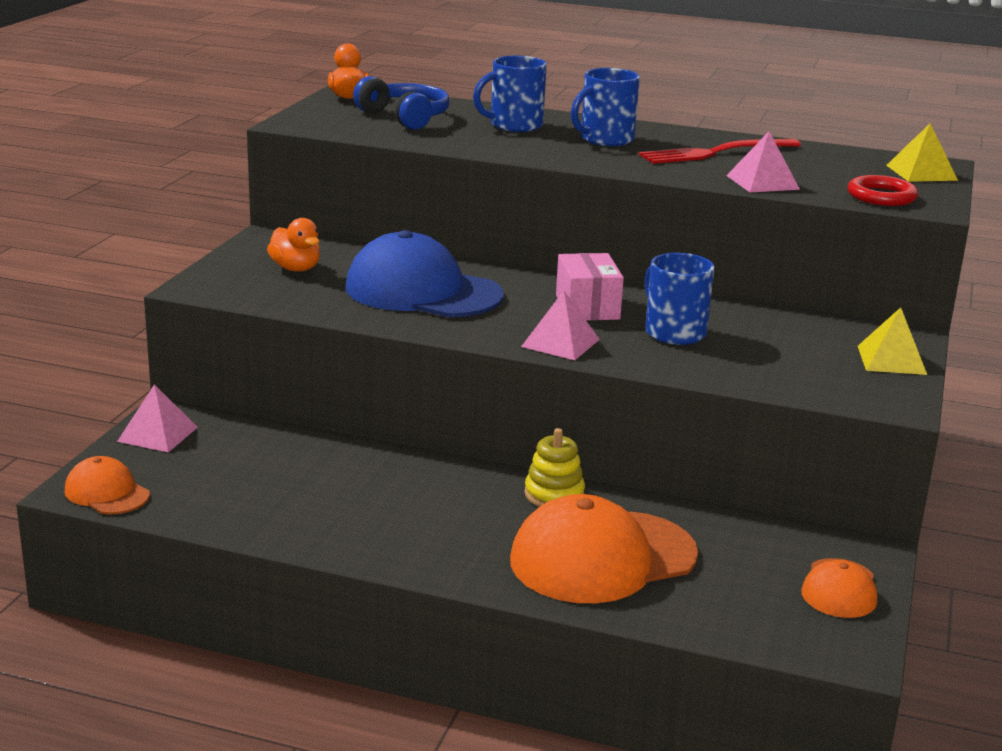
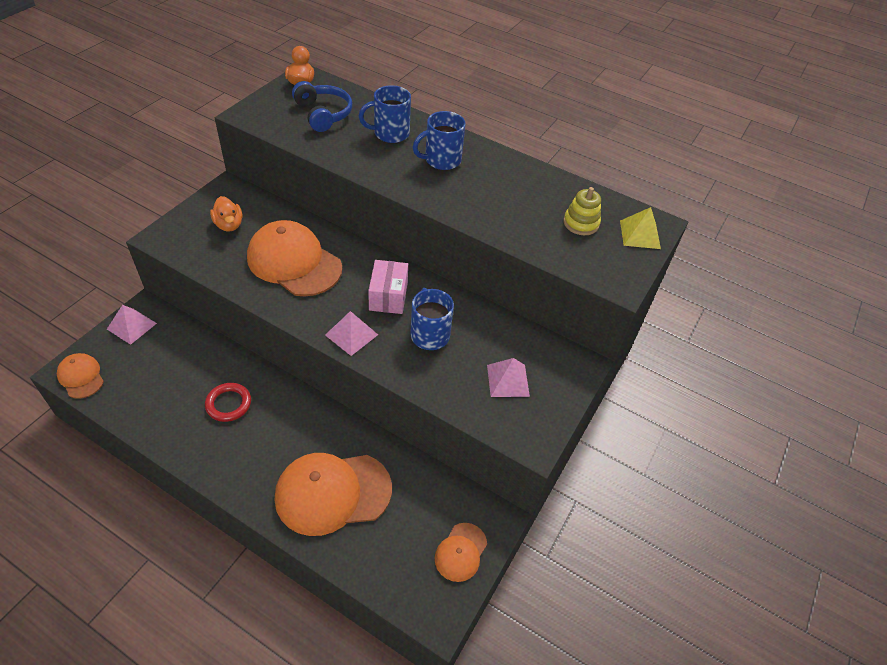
camera: 10 degrees right, 25 degrees up
(423, 291) = (294, 262): blue cap -> orange cap
(554, 494) = (332, 426): yellow stacking toy -> yellow stacking toy (581, 223)
(714, 153) = (506, 188): red fork -> none
(762, 182) = (519, 233): pink pyramid -> pink pyramid (508, 380)
(881, 196) = (593, 264): red ring -> red ring (228, 404)
(891, 360) = (557, 390): yellow pyramid -> none

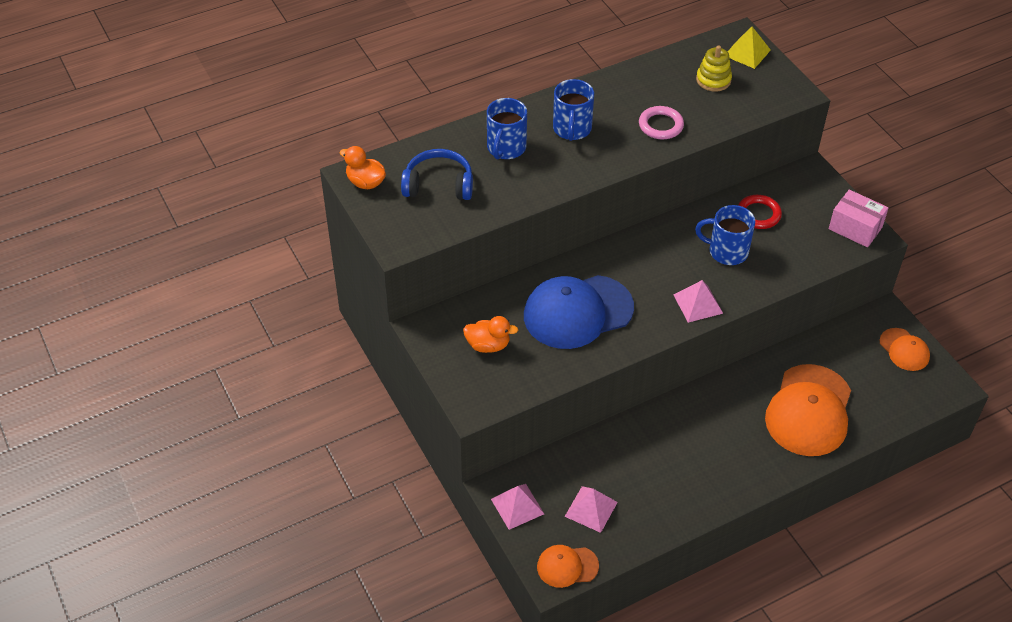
camera: 55 degrees left, 0 degrees up
(228, 404) = (670, 454): red ring -> red ring (758, 214)
(294, 262) = (577, 312): orange cap -> blue cap
(388, 296) = (664, 261): pink box -> pink box (855, 228)
(491, 208) = (660, 125): none -> pink ring
(508, 380) = (804, 224): pink pyramid -> pink pyramid (591, 509)

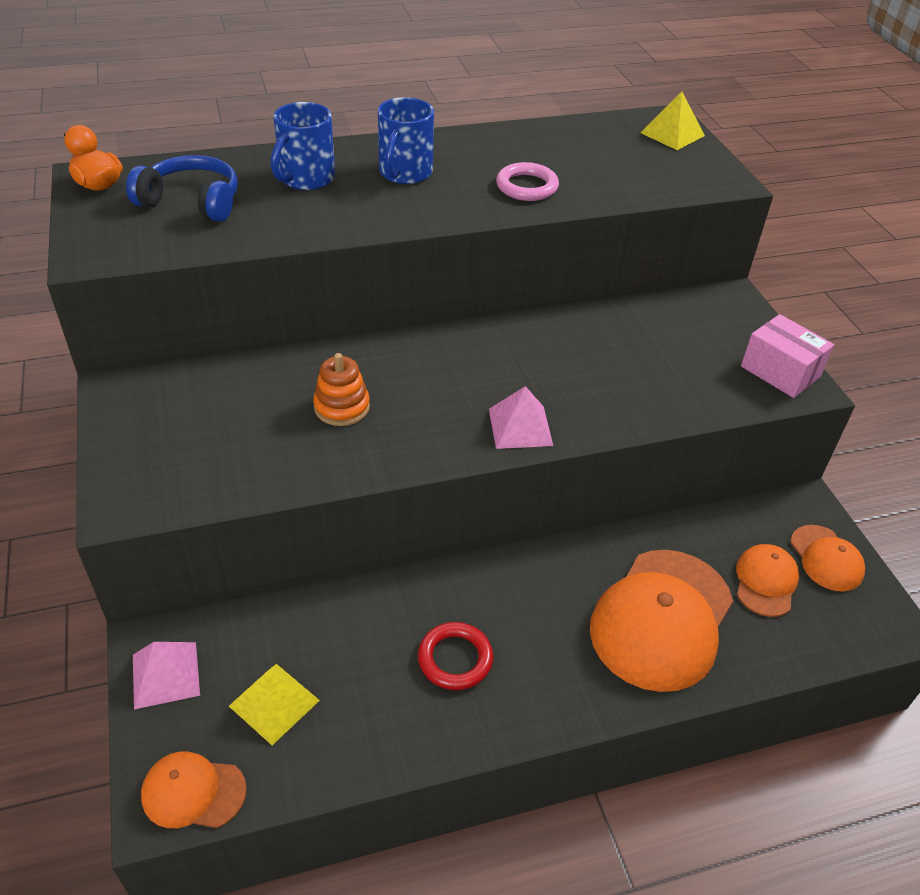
camera: 10 degrees right, 5 degrees down
(488, 345) = (192, 426): orange duck -> none
(577, 312) = (342, 407): blue cap -> orange stacking toy
(591, 509) = (274, 703): pink pyramid -> yellow pyramid
(713, 80) = (617, 153): yellow stacking toy -> none
(726, 251) = (585, 369): blue mug -> none
(758, 214) = (645, 333): red ring -> red ring (455, 659)
(868, 373) = (765, 582): none -> orange cap

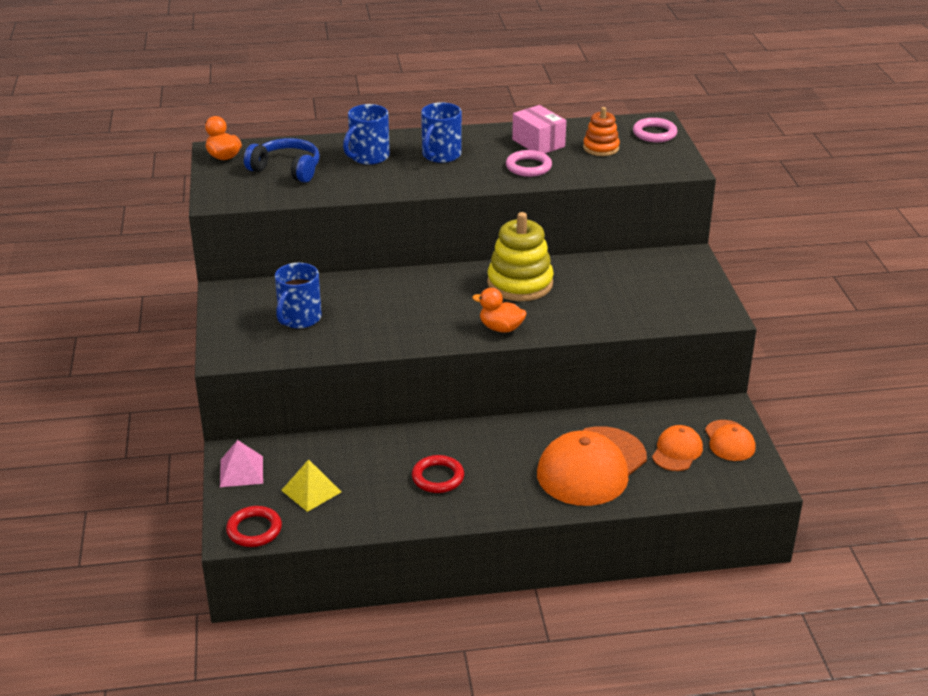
camera: 10 degrees right, 10 degrees down
(193, 792) = (254, 530): orange cap -> red ring
(230, 429) = (299, 319): none -> blue mug
(342, 407) = (377, 310): orange stacking toy -> orange stacking toy (601, 148)
(520, 427) = (501, 328): pink pyramid -> orange duck
(529, 352) = (520, 284): none -> yellow stacking toy
(672, 134) = (654, 133): yellow pyramid -> pink ring
(780, 372) = (707, 305): pink box -> pink box (538, 143)

